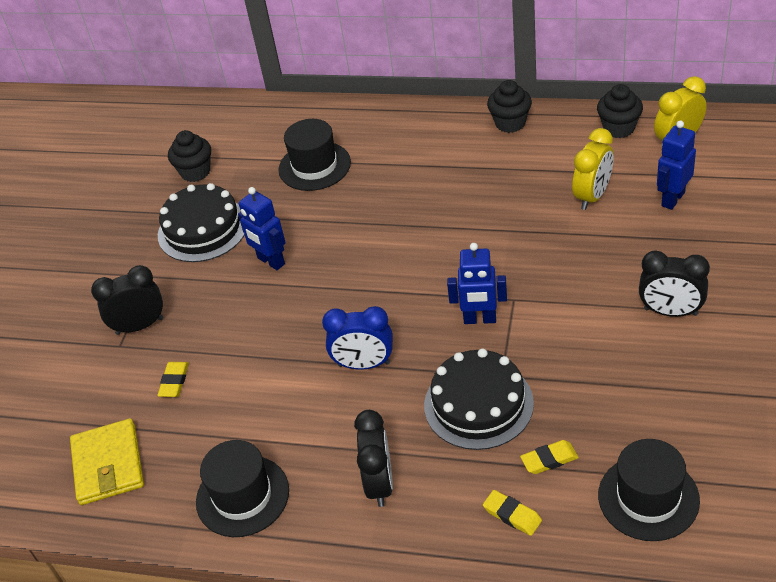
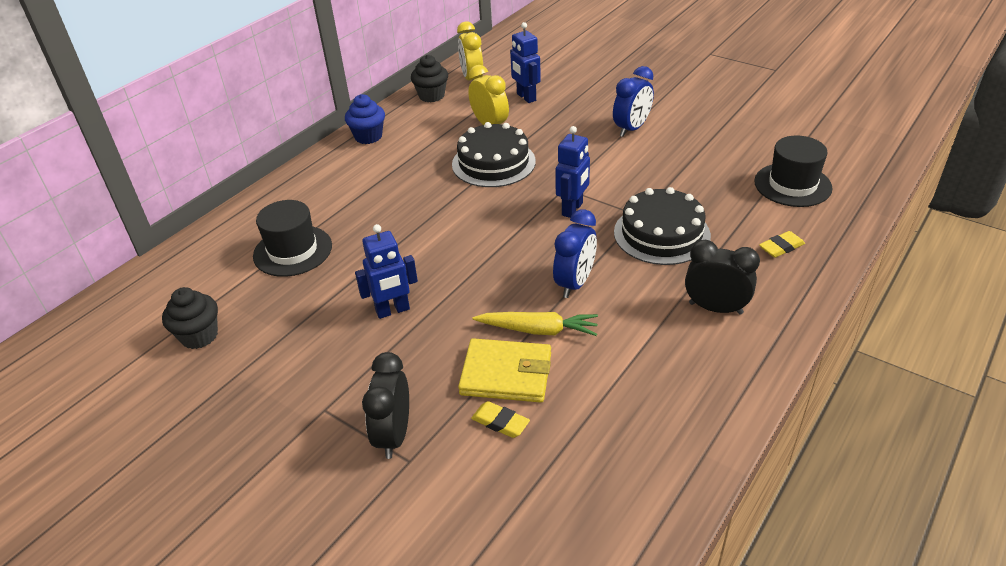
camera: 70 degrees left, 5 degrees down
(108, 465) = (583, 508): yellow wallet -> yellow wallet (506, 374)
(203, 229) = (295, 350): black cake -> black cake (493, 163)
(242, 496) = (685, 402): black hat -> none
(289, 363) = (538, 330): none -> yellow carrot
(510, 123) = (368, 137): black cupcake -> blue cupcake
(549, 459) = (737, 216): yellow eraser -> none
(670, 312) = (631, 129): black clock -> blue clock

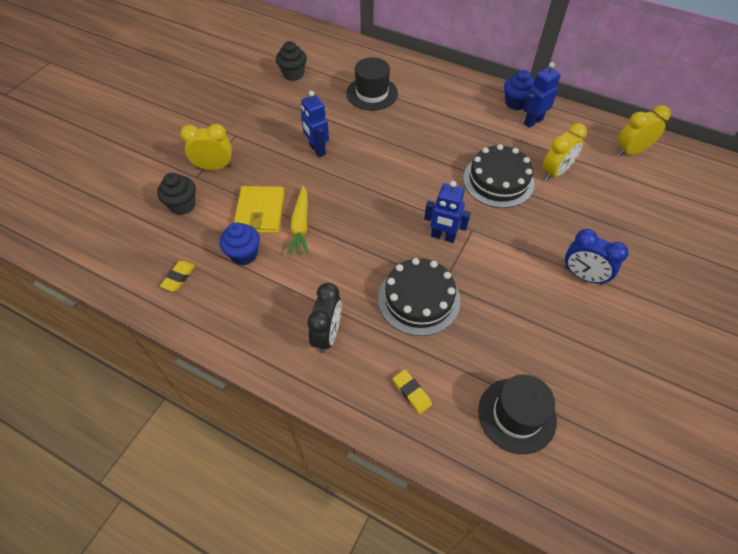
camera: 80 degrees right, 15 degrees up
(394, 435) = (214, 167): black clock -> yellow clock
(431, 96) = (591, 129): black cupcake -> black cupcake (182, 205)
(500, 422) = (220, 213): yellow eraser -> yellow eraser (178, 277)
(526, 97) = (613, 192): blue robot -> blue robot (533, 121)
(575, 283) = (350, 243): blue clock -> none
(585, 390) = (244, 254): none -> blue cupcake

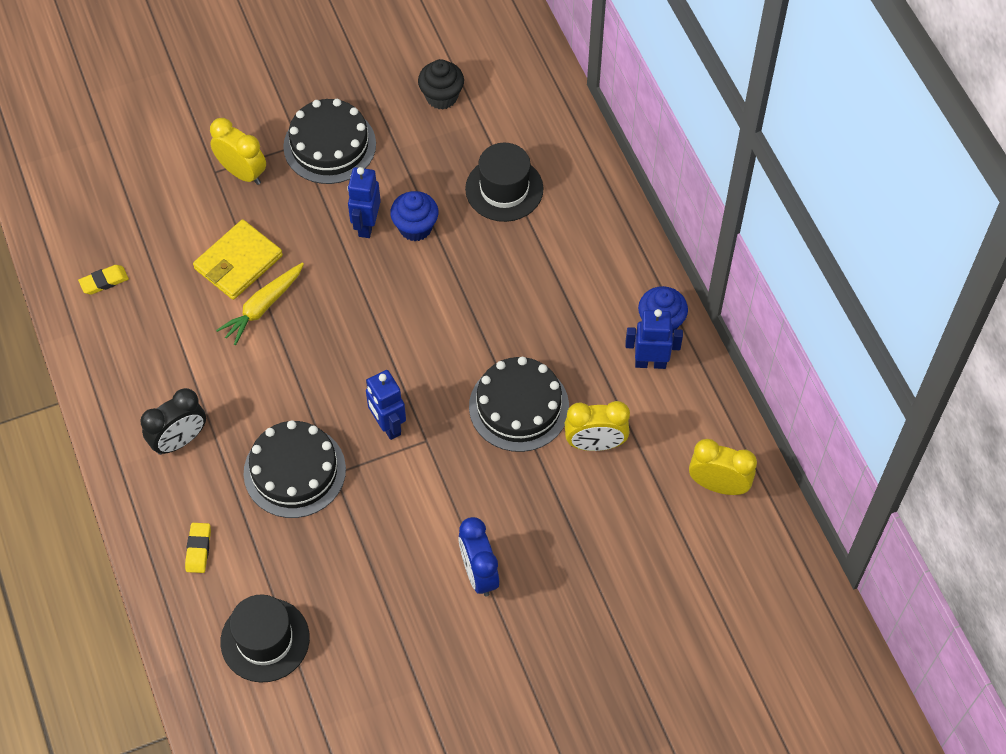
camera: 40 degrees right, 5 degrees up
(182, 205) = (173, 199): black cupcake -> none
(244, 254) = (181, 300): blue cupcake -> blue cupcake (415, 227)
(254, 126) = (329, 145): none -> black cake

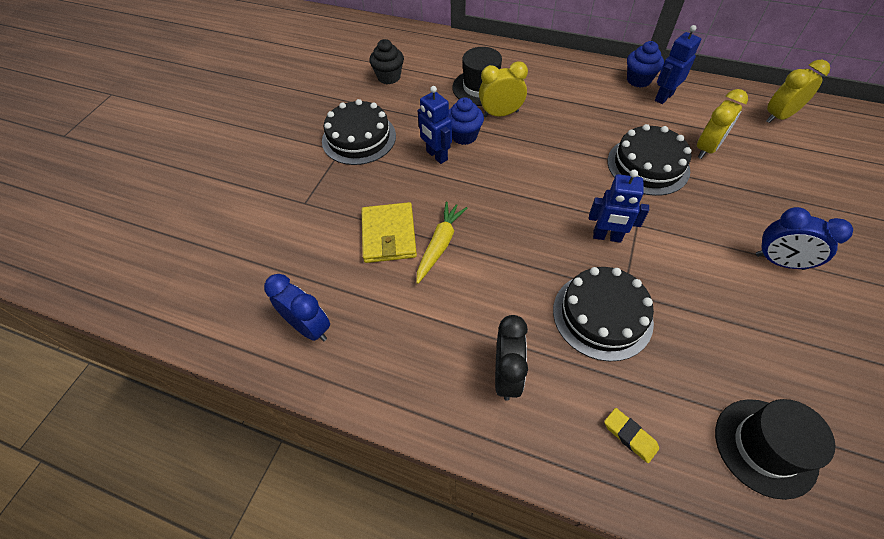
camera: 45 degrees left, 5 degrees down
(104, 281) = (309, 327): yellow eraser -> blue clock
(242, 172) = (324, 189): yellow clock -> yellow clock (500, 114)
(262, 307) = (440, 244): yellow carrot -> yellow carrot turned 150 degrees counterclockwise

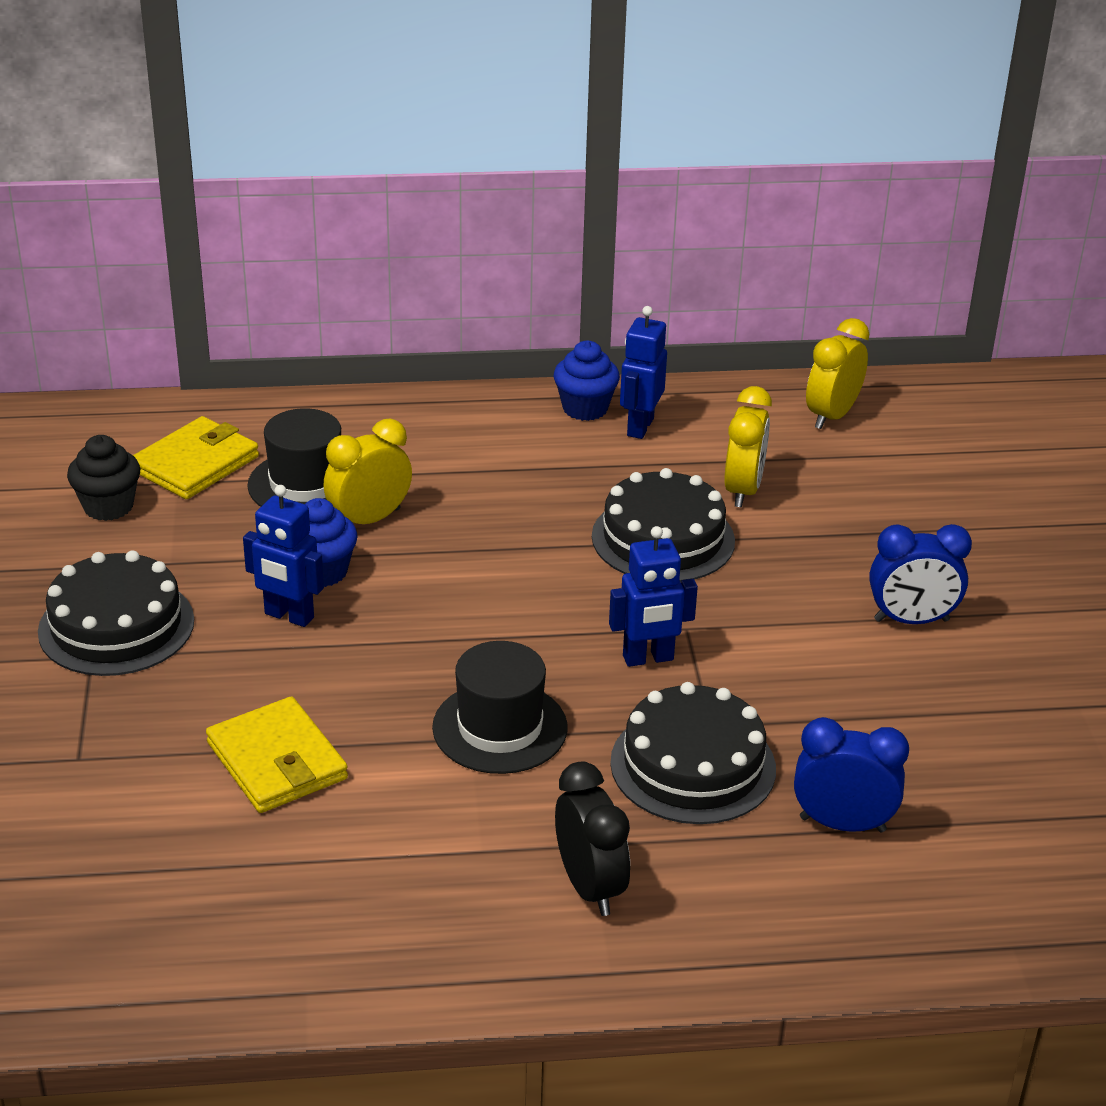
camera: 30 degrees left, 20 degrees down
(309, 327) = (220, 934): blue clock -> blue clock (842, 824)
(437, 65) = (195, 464): none -> yellow wallet
(440, 244) = (378, 748): yellow carrot -> none
(630, 436) = (802, 897): yellow eraser -> none
(765, 447) = (979, 848): black hat -> black hat (500, 728)

